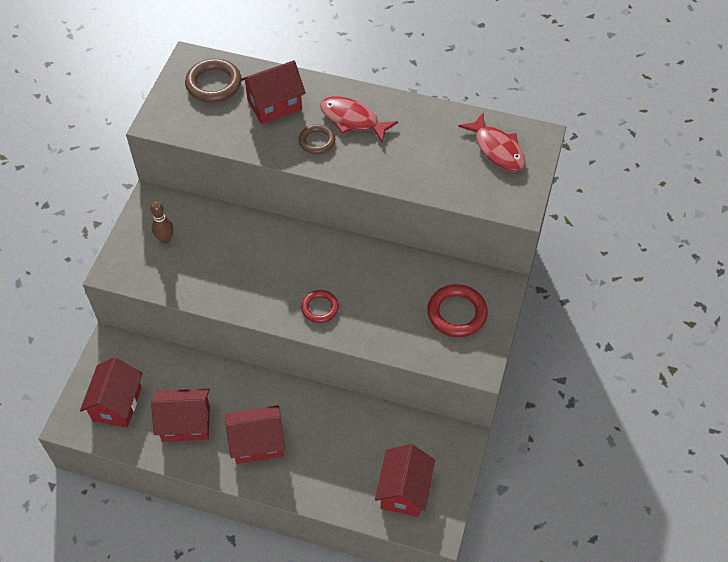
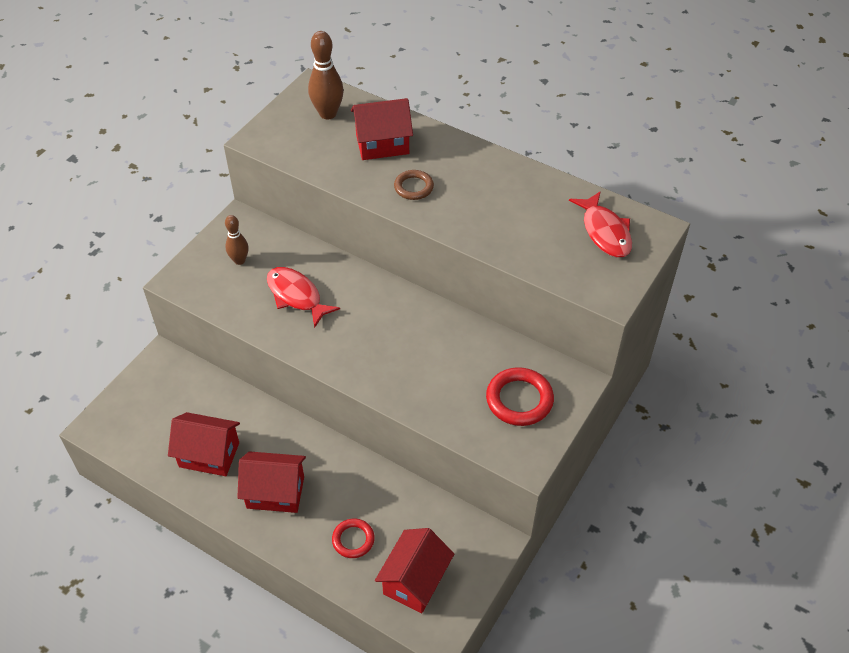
camera: 15 degrees right, 5 degrees down
(117, 404) = (147, 419): red house -> none
(214, 84) = (328, 114): brown ring -> brown bowling pin
(320, 308) = (373, 362): red ring -> red ring (353, 540)
(352, 120) = (458, 174): red fish -> red fish (296, 296)

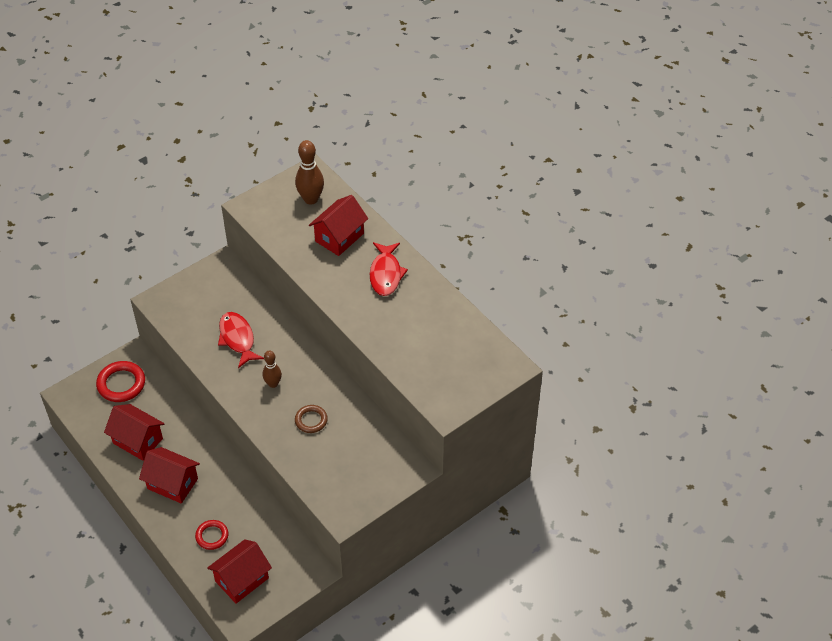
camera: 20 degrees right, 0 degrees up
(239, 260) = (208, 298): brown bowling pin -> brown bowling pin (273, 384)
(382, 144) = (339, 237): red house -> red house turned 60 degrees counterclockwise
(413, 187) = (345, 280): brown ring -> brown ring (311, 420)
(519, 400) = (362, 469): red ring -> red ring (121, 384)
(604, 232) = (470, 359): red fish -> red fish (386, 274)

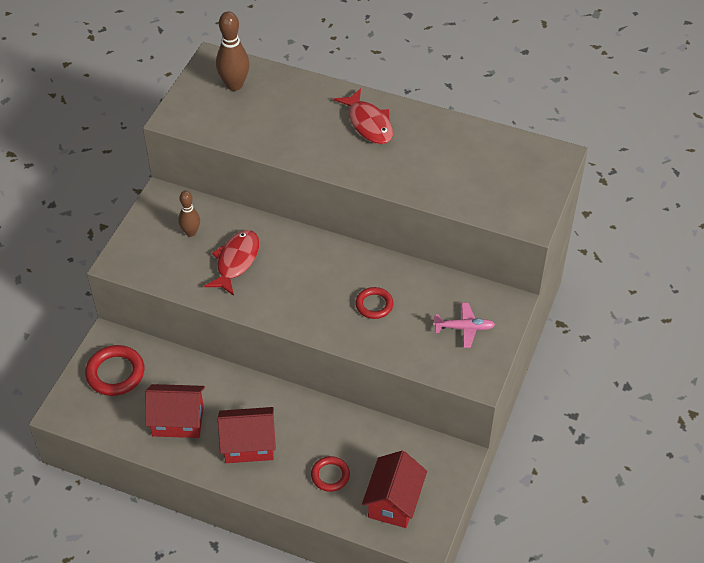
camera: 30 degrees left, 0 degrees up
(238, 339) = (236, 261): red fish -> red fish turned 75 degrees clockwise
(273, 384) = (307, 288): brown bowling pin -> brown bowling pin (191, 232)
(311, 420) = (374, 305): brown ring -> red ring
(339, 237) = (293, 109): red house -> none
(363, 471) = (464, 328): none -> pink plane

